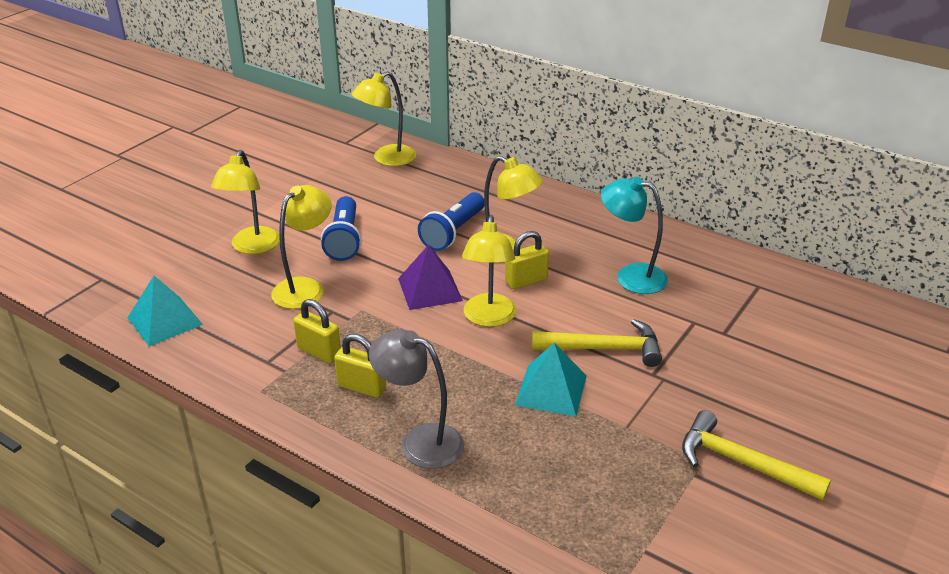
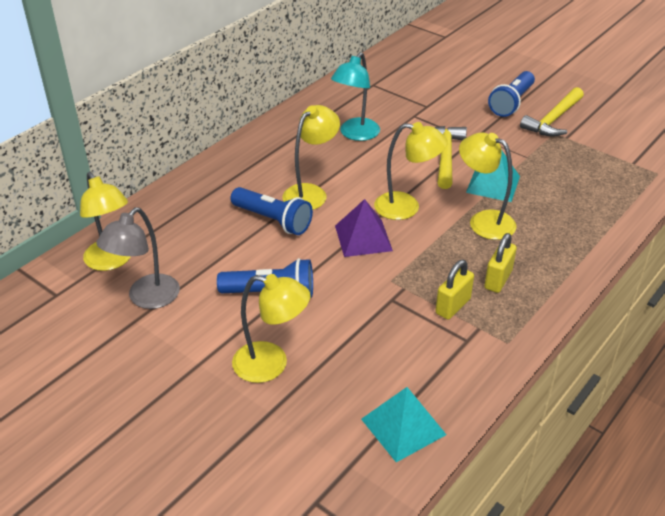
camera: 85 degrees left, 5 degrees up
(305, 287) = (352, 319): yellow lamp -> yellow lamp (483, 221)
(420, 441) = (556, 249): grey lamp -> grey lamp (147, 298)
(526, 281) = (356, 184): yellow padlock -> none
(772, 417) = (511, 103): none -> blue flashlight

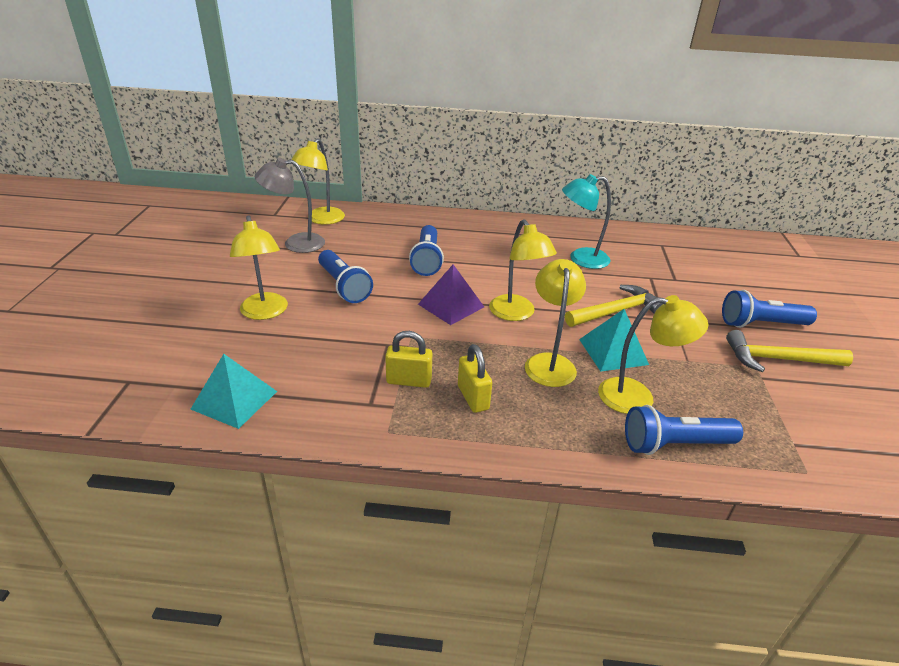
camera: 55 degrees right, 5 degrees down
(311, 193) = (479, 264): yellow lamp -> yellow lamp (638, 397)
(498, 279) = (473, 397): yellow padlock -> yellow padlock turned 75 degrees clockwise
(605, 210) = (674, 444): none -> blue flashlight

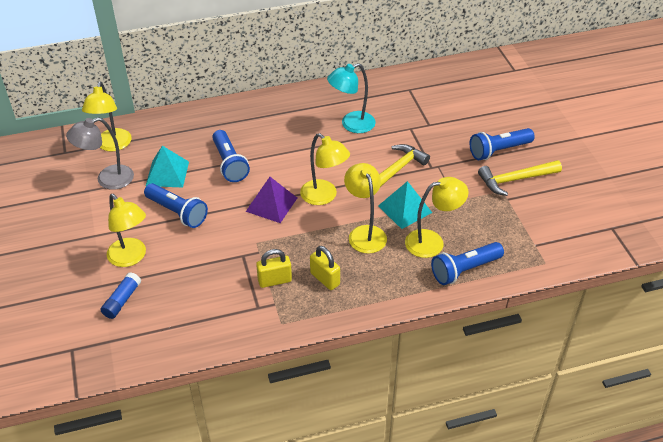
camera: 20 degrees left, 10 degrees up
(222, 349) = (122, 300): none -> blue glue stick
(234, 400) = (161, 337): turquoise pyramid -> turquoise pyramid (167, 173)

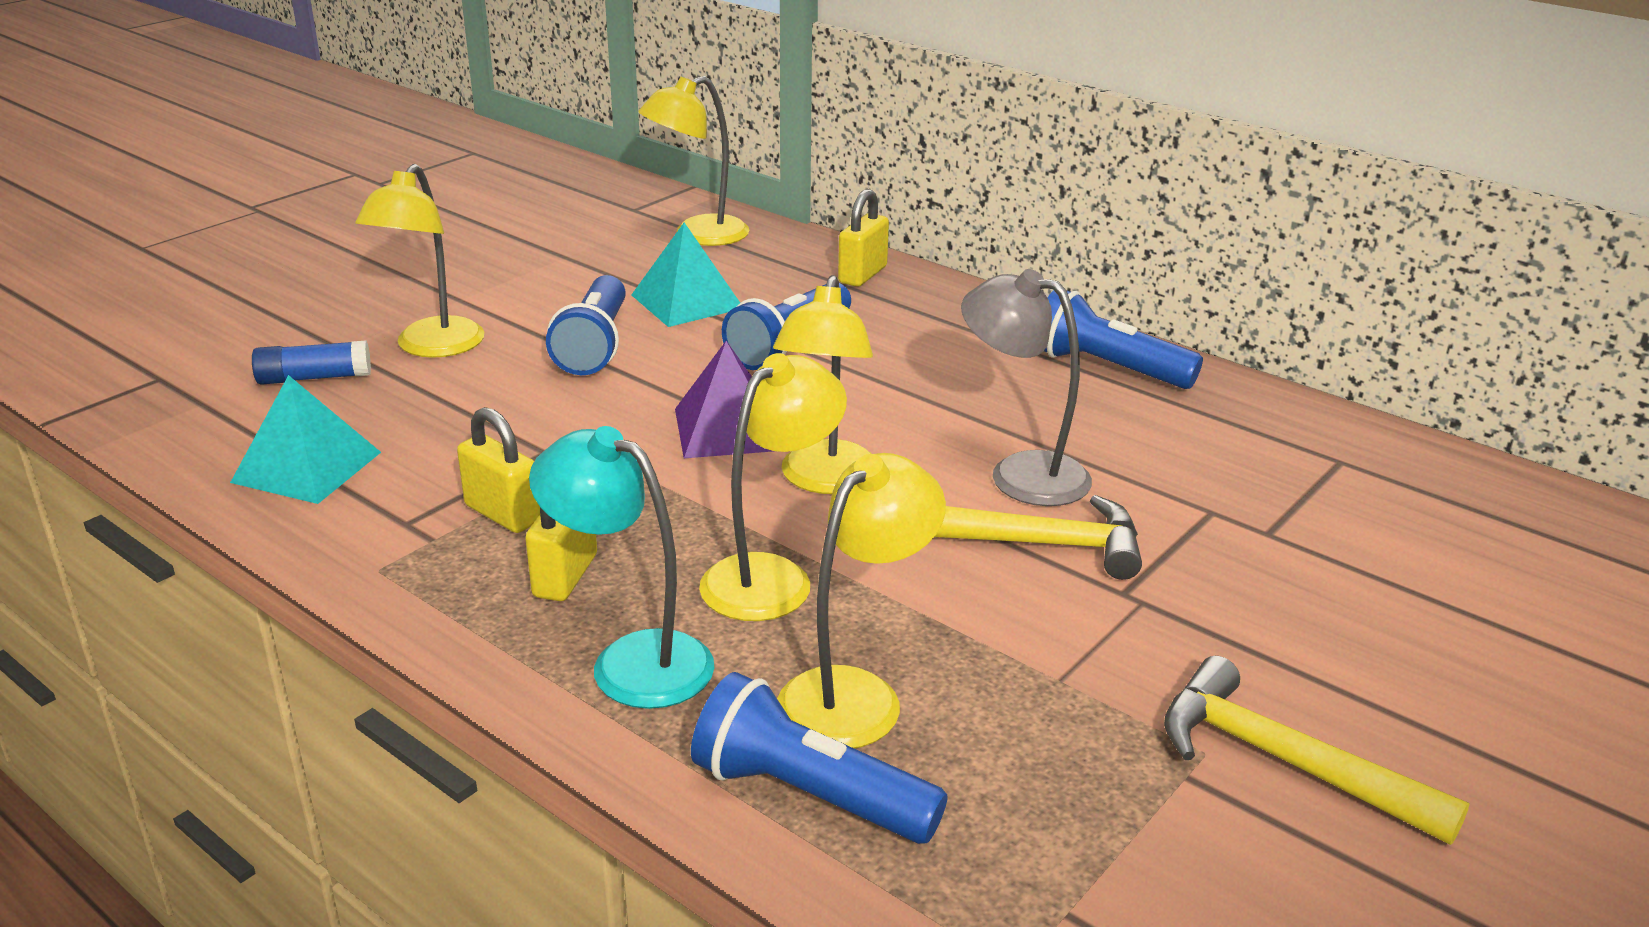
camera: 55 degrees right, 15 degrees down
(107, 179) = (608, 261): grey lamp -> grey lamp (1021, 473)
(195, 120) = (862, 275): none -> yellow padlock
(351, 124) = (1100, 431): turquoise lamp -> turquoise lamp (631, 661)
(404, 209) = (921, 605): turquoise pyramid -> turquoise pyramid (306, 467)
(432, 242) = (855, 694): yellow lamp -> yellow lamp turned 90 degrees counterclockwise
(498, 151) = (1352, 684): blue flashlight -> blue flashlight (1106, 368)

